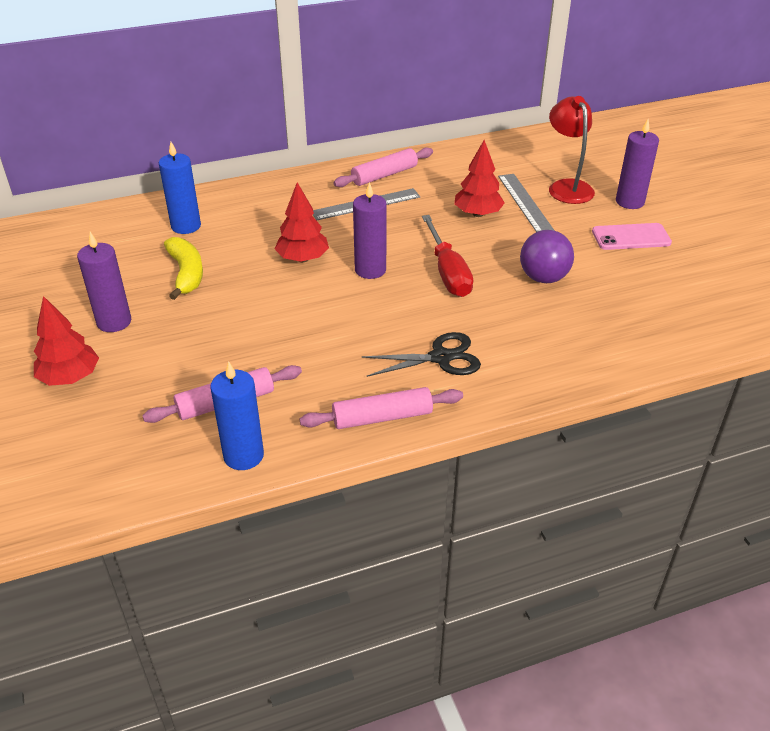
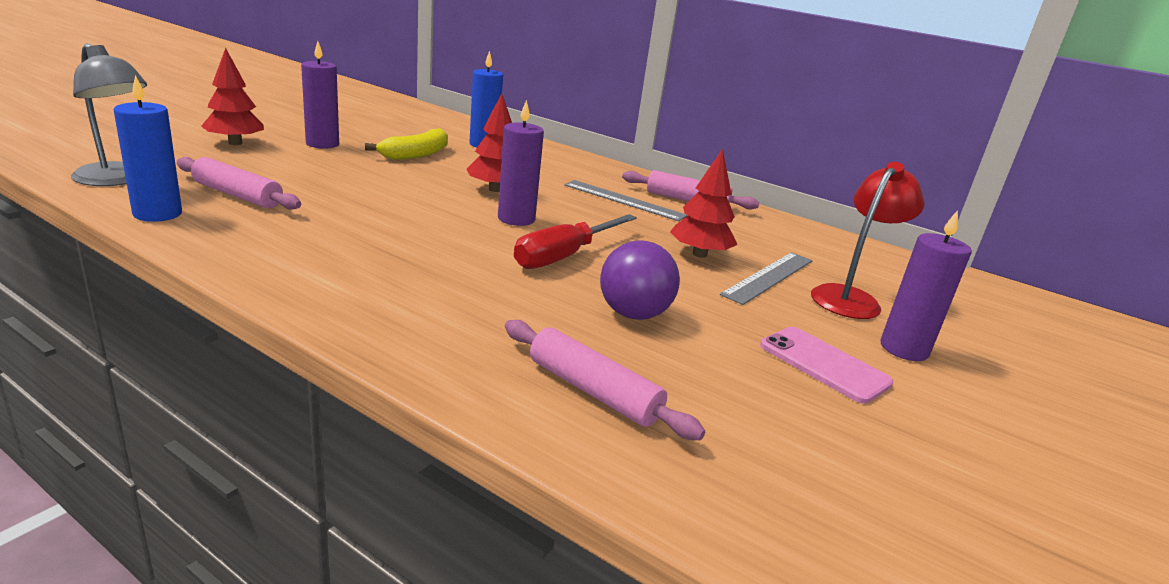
camera: 50 degrees right, 15 degrees down
(135, 471) = (117, 180): none -> grey lamp
(382, 417) = (260, 264): pink rolling pin -> pink rolling pin (593, 391)
(441, 358) = (398, 278): black scissors -> none

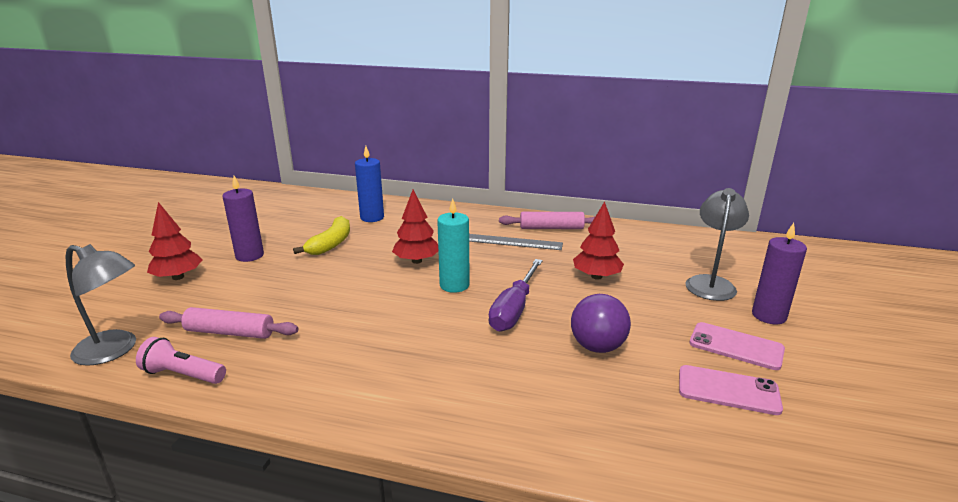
camera: 15 degrees left, 0 degrees up
(157, 214) = (183, 375): blue candle -> pink flashlight
(516, 219) = (454, 285): purple candle -> turquoise candle
(565, 256) = (514, 309): red screwdriver -> purple screwdriver
(593, 391) = (625, 424): pink rolling pin -> none
(768, 401) = (728, 390): none -> pink phone
(769, 277) = (652, 282): grey ruler -> none
(850, 298) = (710, 283): red lamp -> grey lamp

